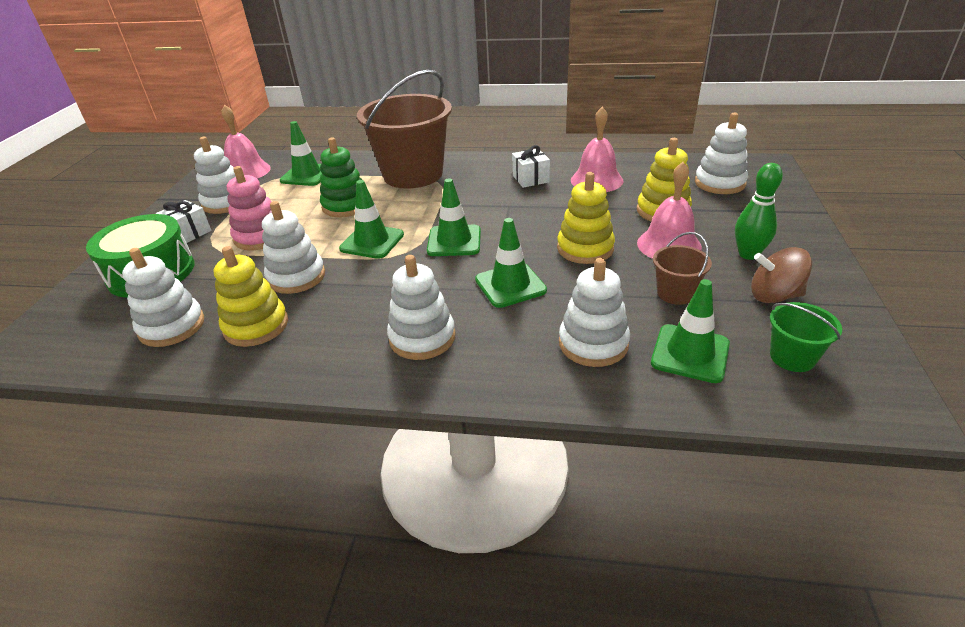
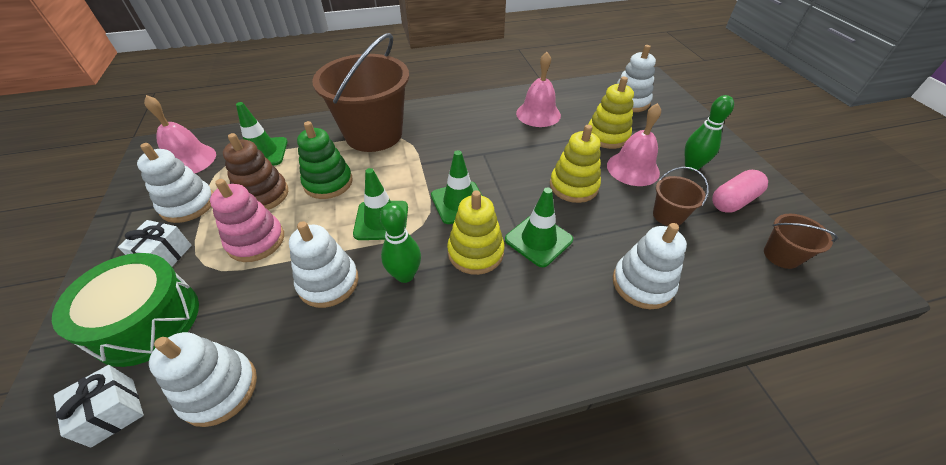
camera: 25 degrees left, 10 degrees up
(256, 326) = (321, 358): yellow stacking toy -> yellow stacking toy (475, 252)
(287, 205) = (263, 195): none -> brown stacking toy
(363, 285) = (405, 275): none -> green bowling pin
(422, 337) = (499, 321): white stacking toy -> none
(530, 179) = (483, 121): white gift -> white gift (113, 412)
(690, 353) = (716, 272): green traffic cone -> none
(774, 296) = (733, 201): brown spinning top -> pink capsule
(792, 357) = (781, 255): green bucket -> brown bucket

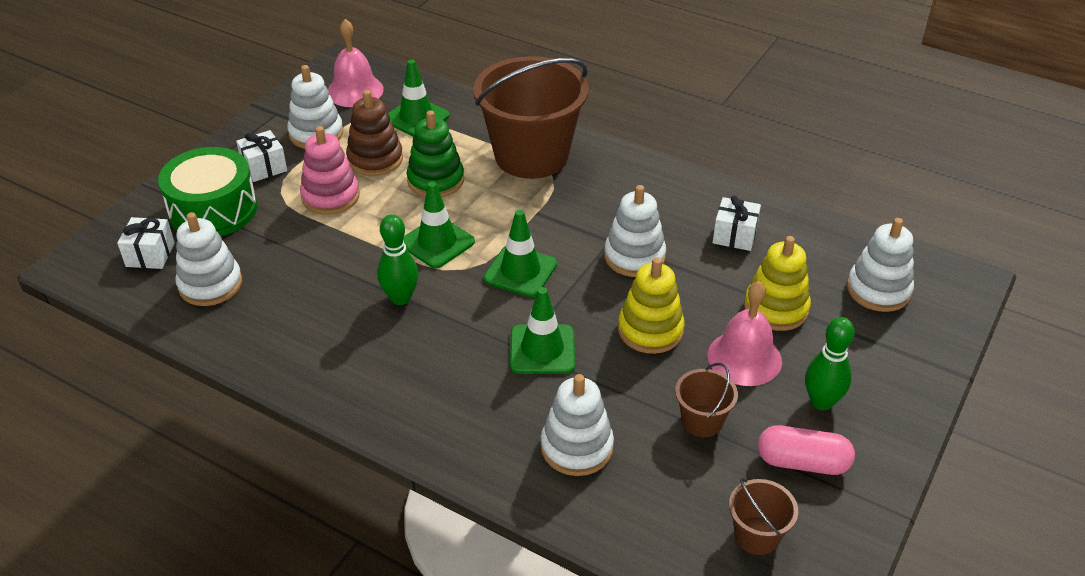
camera: 45 degrees right, 5 degrees down
(328, 282) = (343, 264): white stacking toy -> white stacking toy (634, 257)
(475, 252) = (476, 321): yellow stacking toy -> none
(538, 114) = (734, 235): pink bell -> white gift

